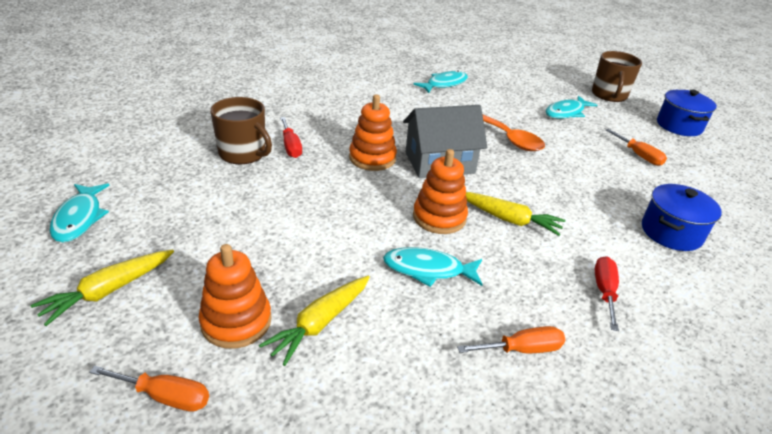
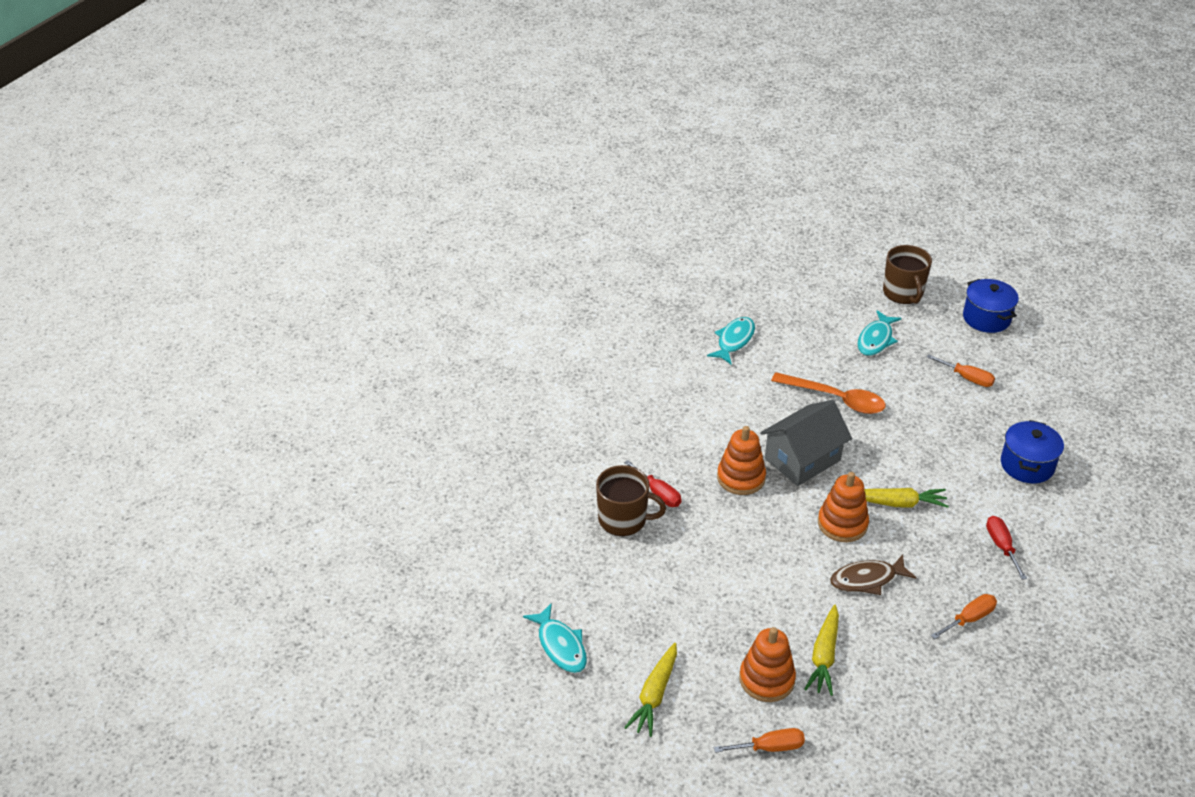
camera: 20 degrees left, 5 degrees up
(428, 270) = (867, 579): turquoise fish -> brown fish

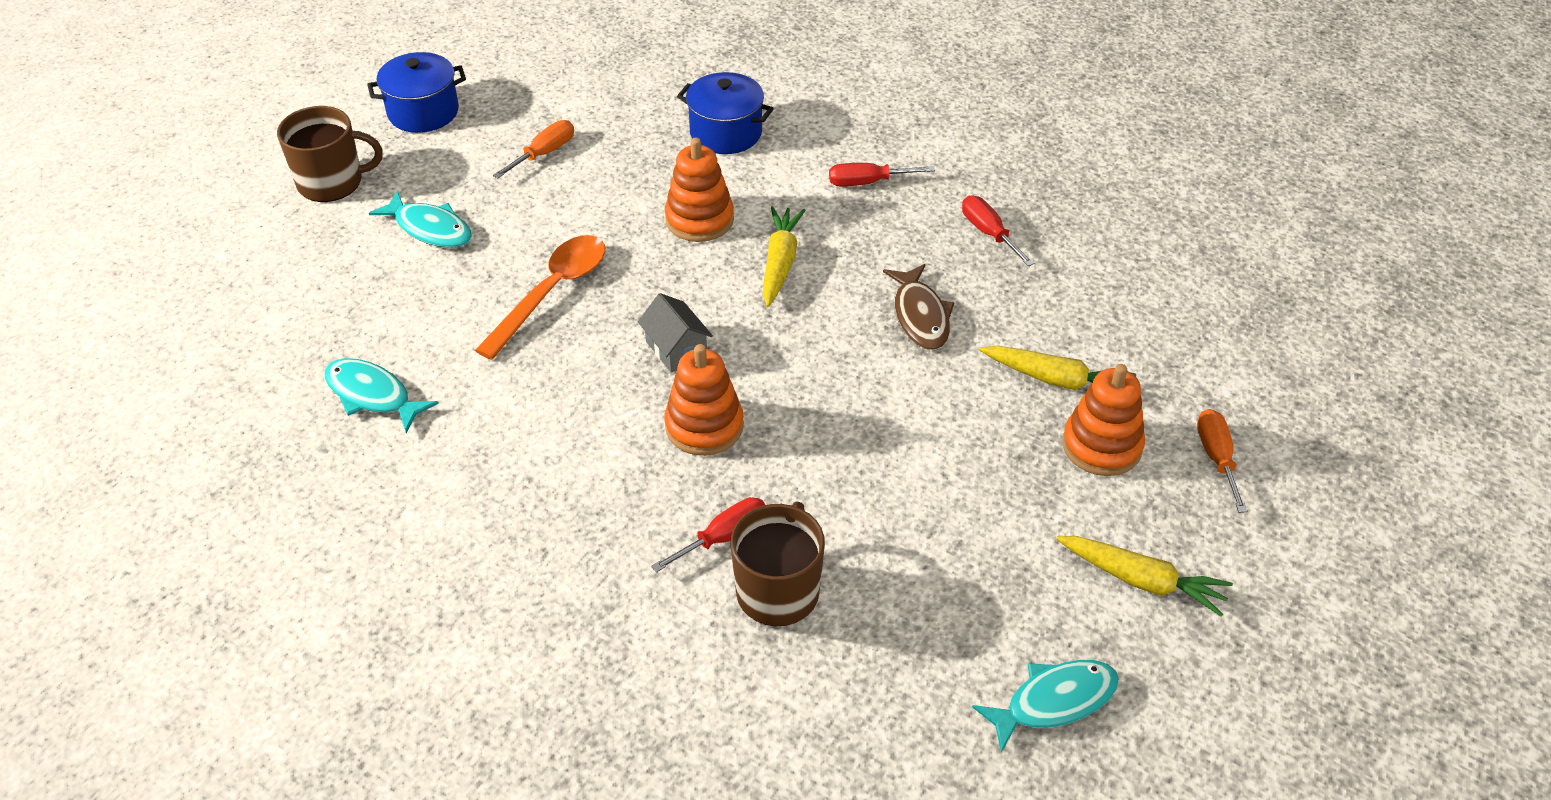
camera: 85 degrees left, 5 degrees up
(802, 459) = (676, 349): grey house -> grey house, size x0.55
(842, 524) = (814, 325): orange stacking toy -> orange stacking toy (699, 219)
(969, 619) = (989, 233): orange screwdriver -> red screwdriver

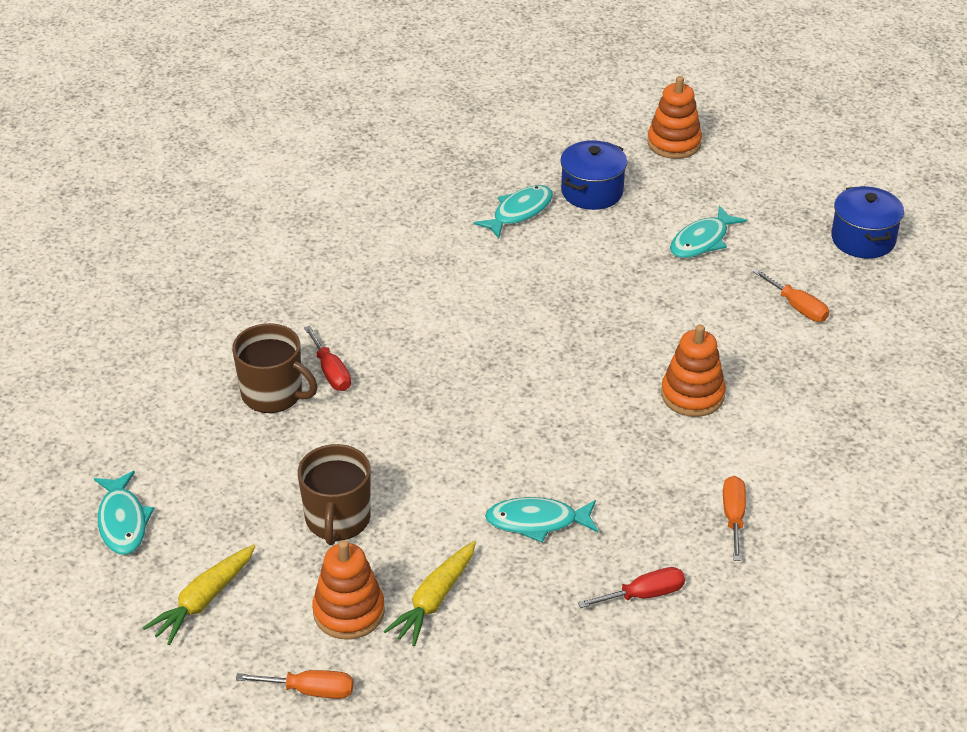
camera: 100 degrees right, 5 degrees down
(332, 182) = (768, 191): brown mug -> brown mug (337, 519)
(551, 293) = (611, 302): orange spoon -> none
(676, 349) = (531, 366): grey house -> none
(704, 426) = (442, 373): orange stacking toy -> orange stacking toy (674, 143)
(726, 133) = (821, 426): blue pot -> blue pot (592, 192)
(780, 263) = (625, 440): yellow carrot -> none
(867, 182) = (733, 517): red screwdriver -> orange screwdriver
(920, 316) = (537, 522): brown fish -> turquoise fish

